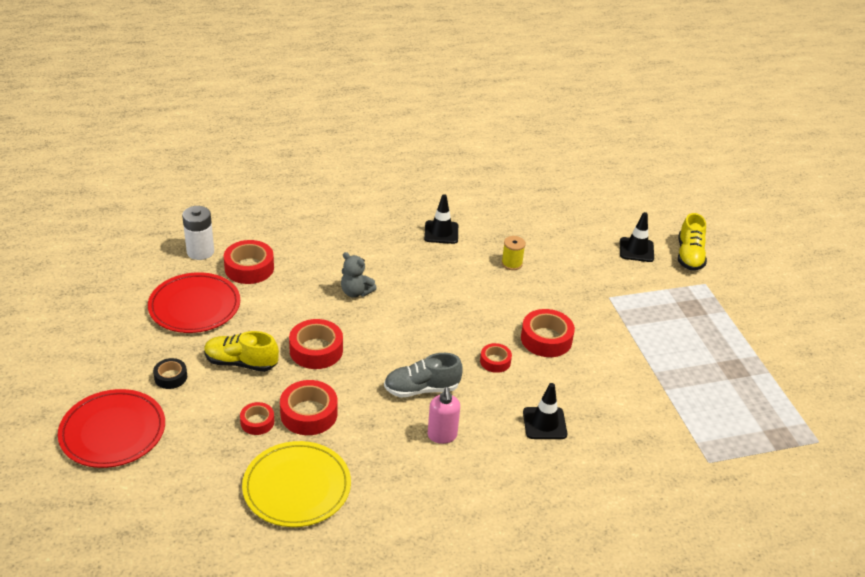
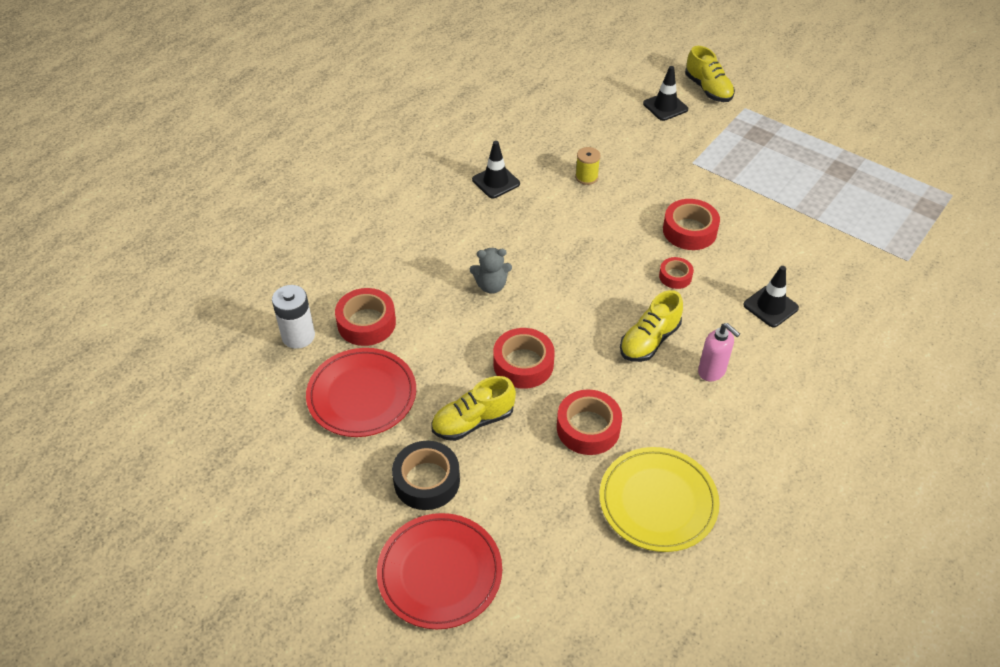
camera: 35 degrees left, 10 degrees up
(171, 377) = (426, 481): black tape -> black tape, size x1.72
(257, 422) = (555, 467): red tape -> none
(421, 389) = (649, 340): grey shoe -> yellow shoe

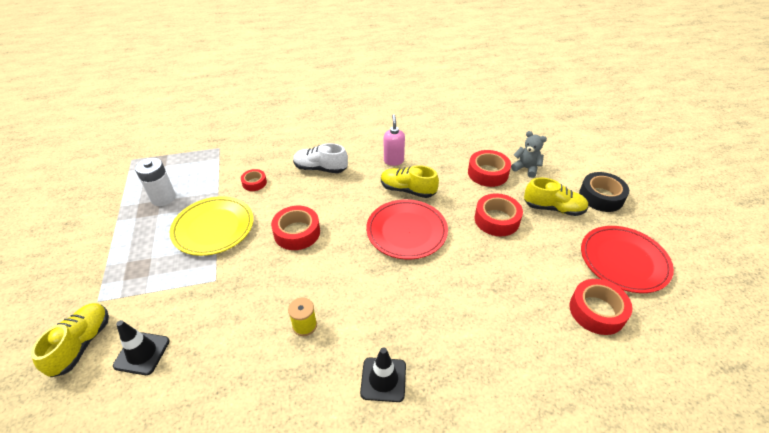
camera: 140 degrees left, 5 degrees down
(298, 336) = (664, 335): white battery -> white battery (163, 198)
(440, 573) = (614, 161): red plate -> red plate (406, 231)
(491, 285) = (475, 281): grey teddy bear -> grey teddy bear (526, 168)
(649, 340) = (407, 190): yellow shoe -> yellow shoe turned 150 degrees counterclockwise
(658, 502) = (482, 134): yellow plate -> yellow plate (213, 228)
(675, 276) = (347, 212): red tape -> red tape (254, 183)
(770, 306) = (320, 168): black traffic cone -> white shoe

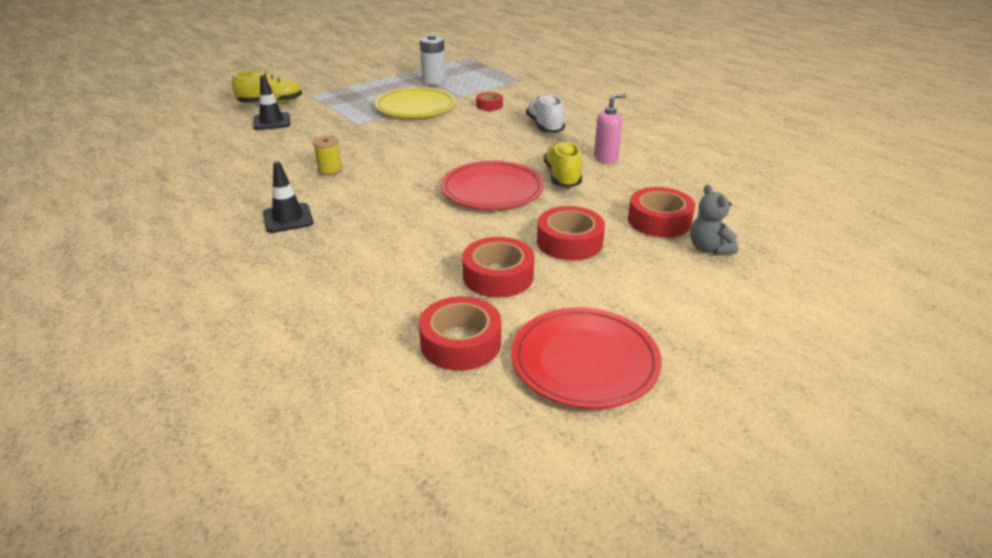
camera: 65 degrees right, 10 degrees down
(297, 232) = (440, 139): red tape -> red tape (498, 276)
(526, 168) = (709, 248): grey teddy bear -> grey teddy bear turned 150 degrees clockwise
(553, 208) = (641, 283): yellow shoe -> none
(601, 197) = (723, 326): black tape -> none

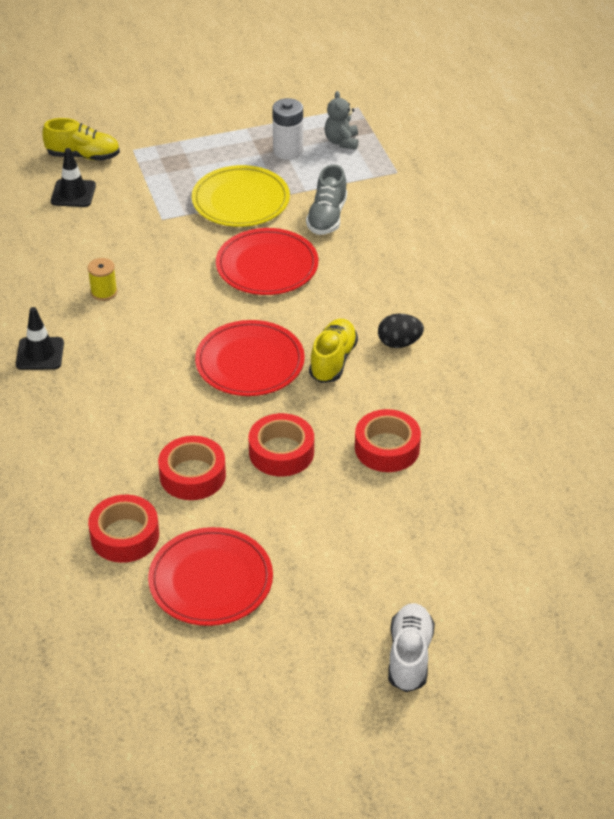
camera: 20 degrees right, 10 degrees up
(462, 135) = (267, 266): none -> red plate
(489, 105) = (327, 217): red tape -> grey shoe
(545, 126) = (367, 271): white shoe -> white shoe (409, 656)
(606, 158) = (399, 343): pink soap dispenser -> black egg
(709, 248) = (407, 495): grey teddy bear -> grey teddy bear (341, 141)

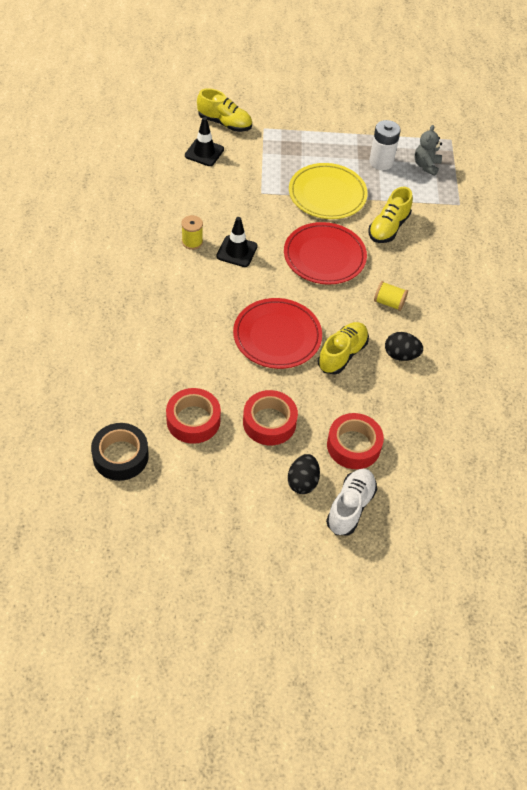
camera: 15 degrees right, 10 degrees up
(40, 354) = (123, 280): black traffic cone -> black traffic cone (237, 251)
(124, 536) = (120, 456): red tape -> black tape
(211, 580) = (169, 518): red plate -> none
(327, 217) = (388, 227): grey shoe -> yellow shoe
(346, 500) = (302, 482): none -> black egg
(362, 294) = (389, 303): none -> yellow spool
(409, 656) = (296, 641): white shoe -> white shoe (350, 507)

